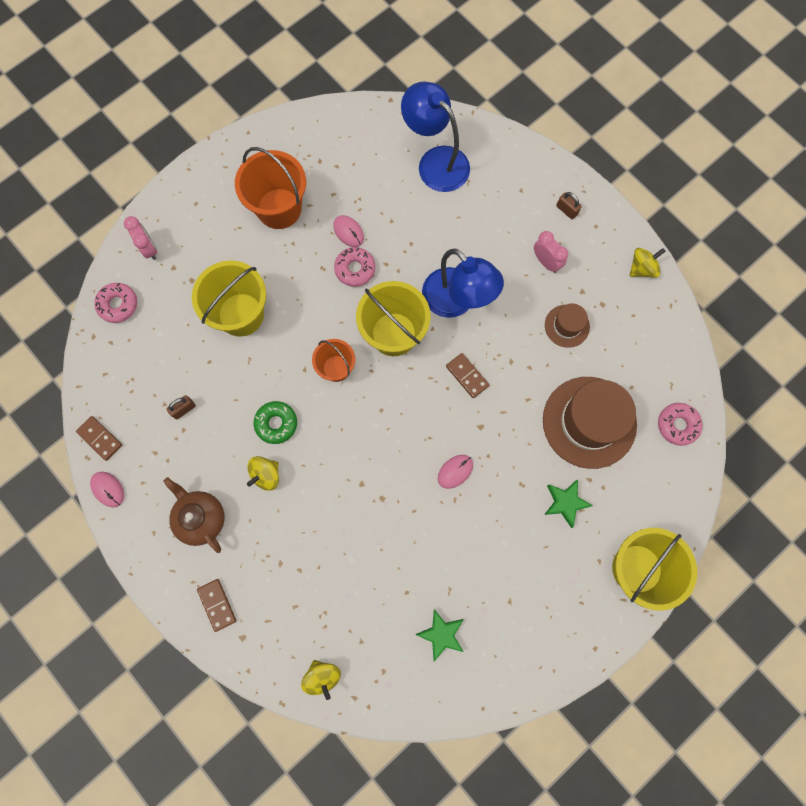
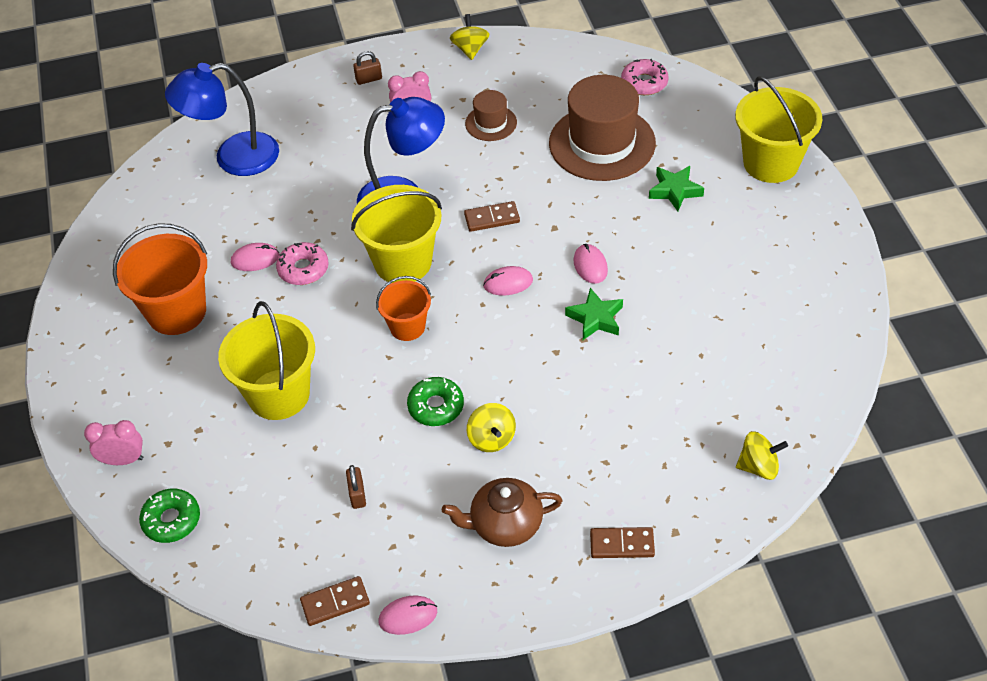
camera: 60 degrees left, 25 degrees down
(118, 305) = (171, 520): pink donut -> green donut
(409, 419) = (508, 283): none -> pink mouse
(441, 634) = (762, 341): green star -> green star (595, 318)

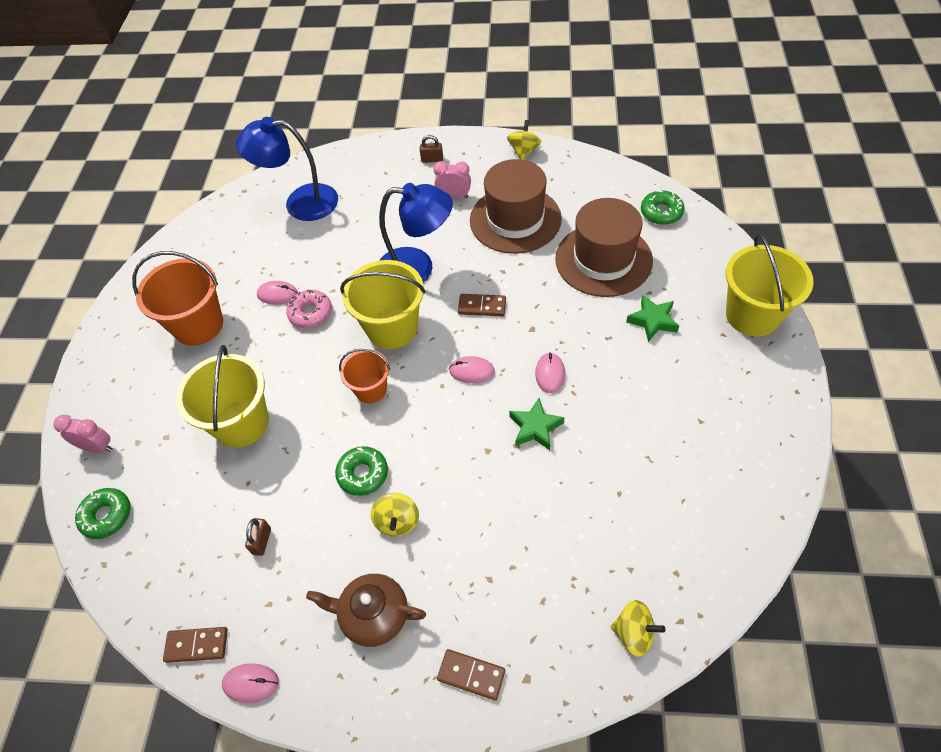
camera: 20 degrees right, 5 degrees up
(491, 123) = (515, 219): brown hat -> brown hat, size x2.02
(644, 83) = (661, 212): pink donut -> green donut

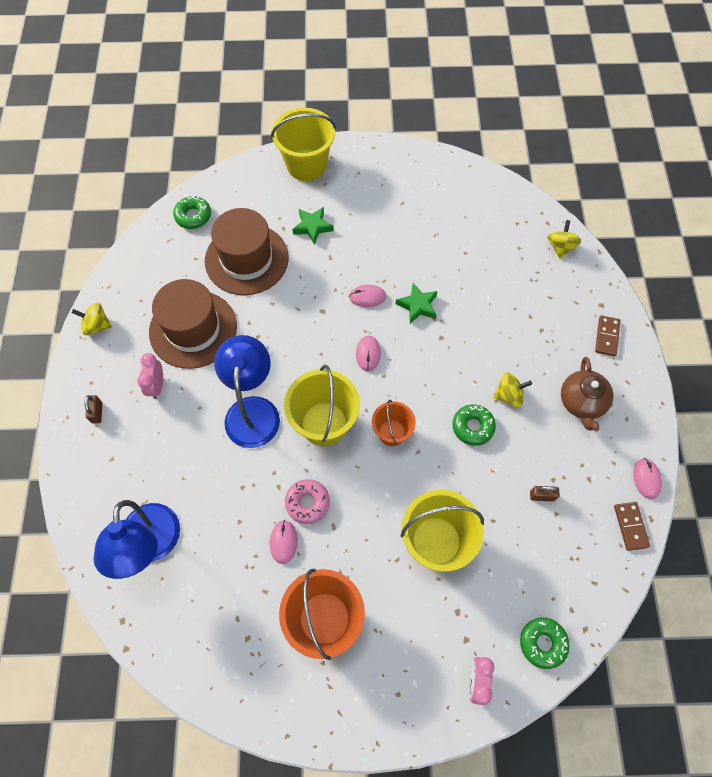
camera: 100 degrees left, 10 degrees up
(482, 306) = (298, 351): brown domino -> none

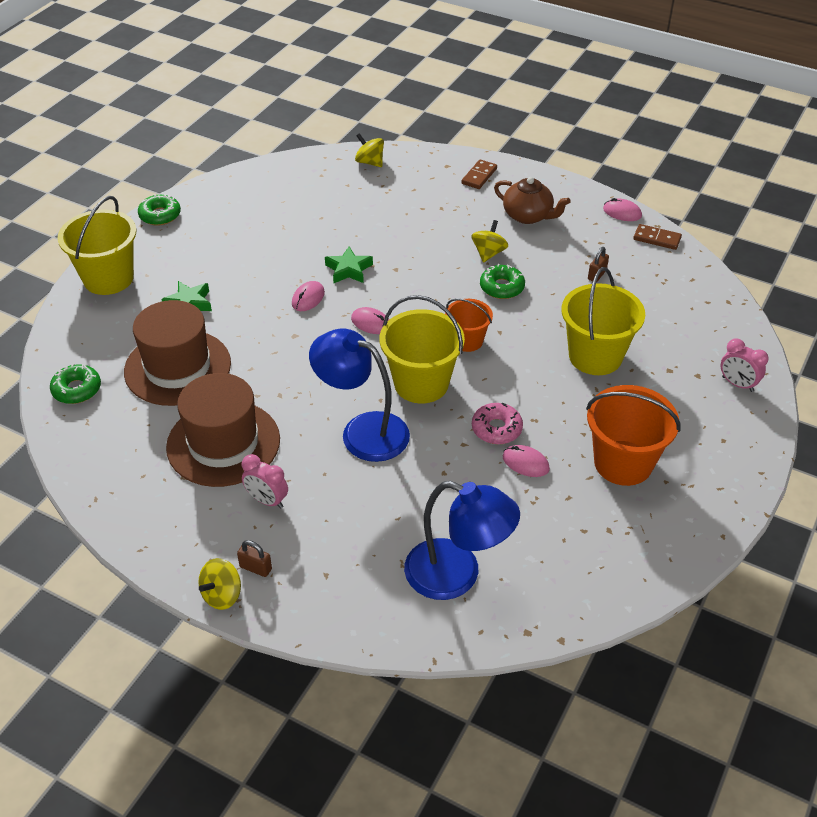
camera: 60 degrees left, 20 degrees down
(97, 325) = (138, 528): yellow spinning top -> yellow spinning top (222, 595)
(542, 643) = (726, 330): green donut -> green donut (160, 215)
(606, 336) = (479, 176): brown domino -> brown domino turned 75 degrees clockwise

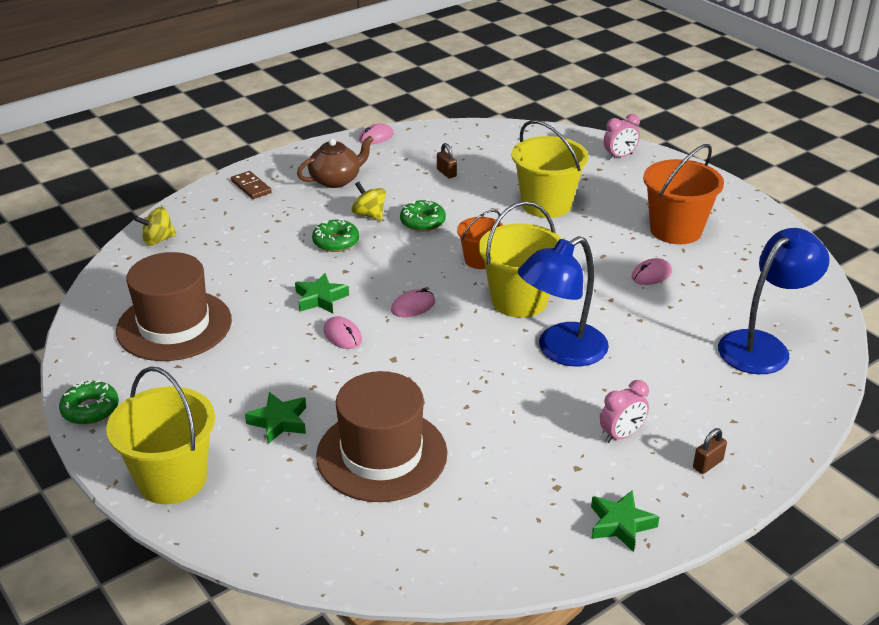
camera: 65 degrees left, 10 degrees down
(77, 389) = (360, 548): green donut -> green donut (336, 242)
(156, 527) = (620, 524): none -> green star
(222, 595) = (734, 495): yellow spinning top -> none
(223, 443) = (524, 446): brown hat -> brown hat (174, 325)
(496, 429) = (602, 277): pink donut -> none
(657, 239) = (425, 133): brown domino -> none

